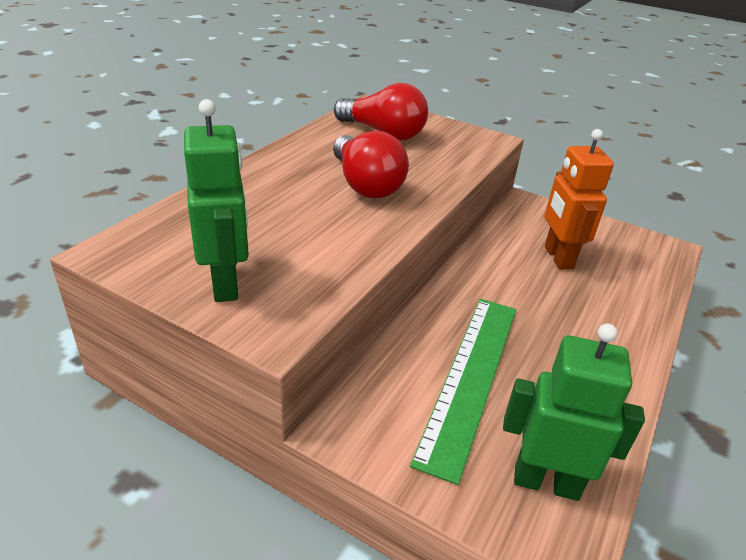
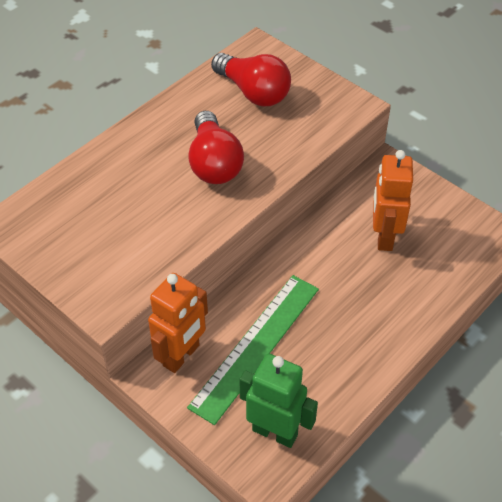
camera: 15 degrees right, 15 degrees up
(226, 284) = (80, 263): green robot -> none
(378, 400) = (181, 356): none -> orange robot

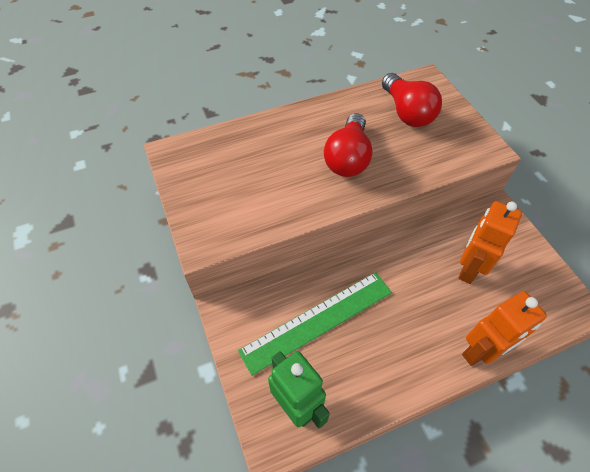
camera: 25 degrees right, 5 degrees up
(181, 356) = (256, 304): orange robot -> orange robot (480, 352)

